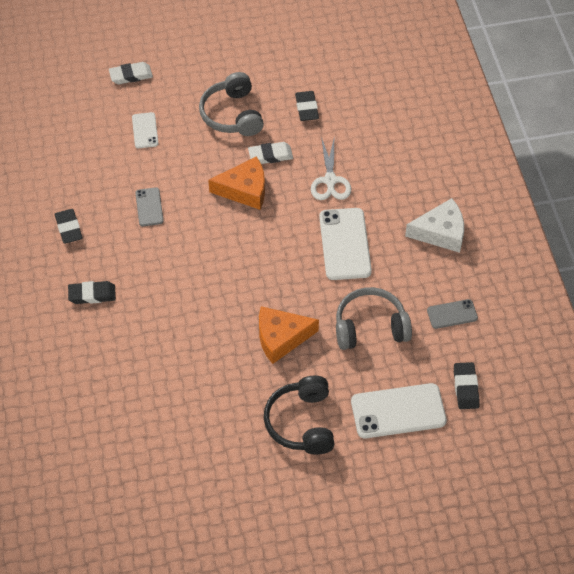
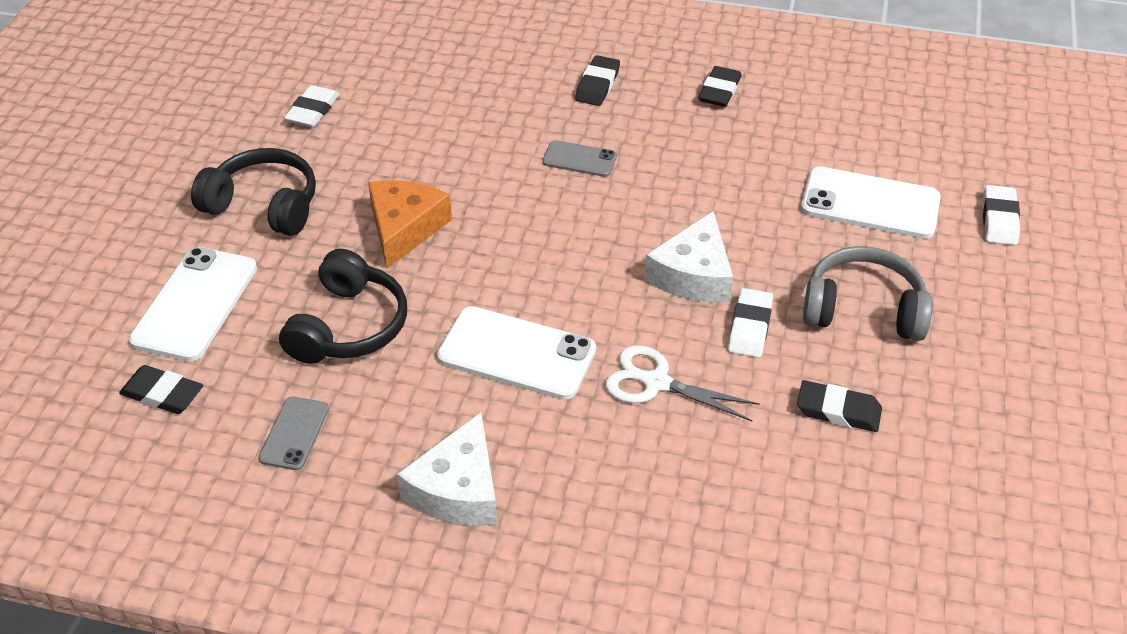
camera: 115 degrees right, 10 degrees down
(69, 228) = (719, 91): black eraser -> black eraser turned 75 degrees counterclockwise
(145, 130) = (870, 203): white phone -> white phone, size x1.82
(149, 207) = (715, 169): grey phone -> grey phone (579, 159)
(197, 446) = (313, 111): none -> white eraser
(244, 190) = (693, 274): orange cheese -> white cheese
(370, 327) = (348, 326): grey headphones -> black headphones

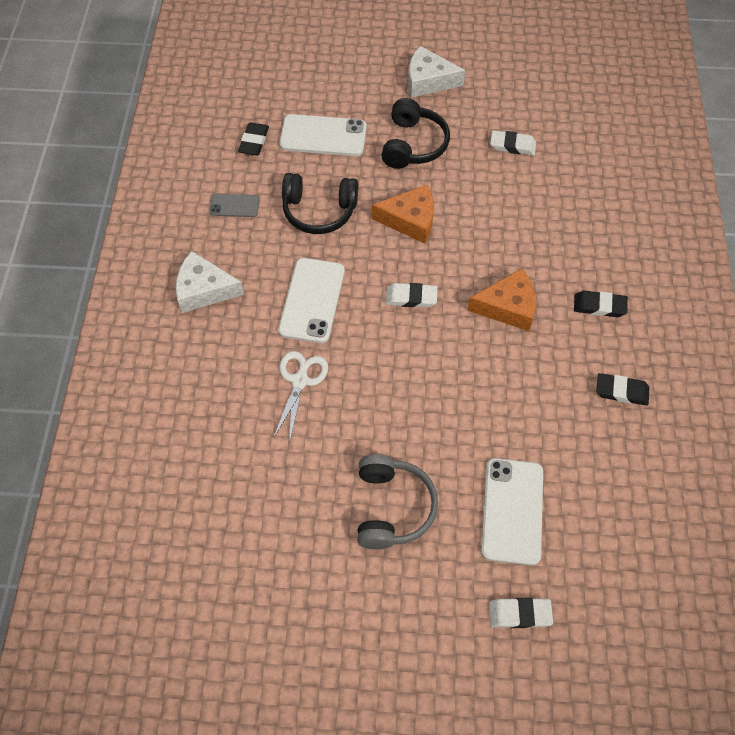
camera: 80 degrees right, 15 degrees up
(579, 159) = (508, 307): grey phone -> orange cheese
(693, 274) = (404, 392): white cheese -> white cheese (428, 81)
(749, 327) = (360, 432): white eraser -> white eraser (411, 297)
(838, 411) = (292, 493): black eraser -> none

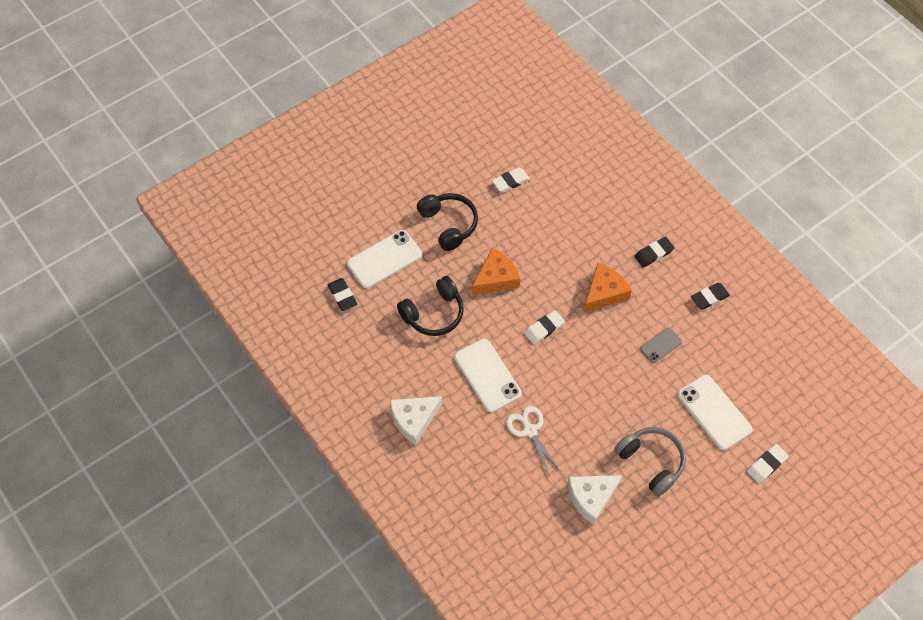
camera: 40 degrees left, 0 degrees up
(234, 205) = (375, 350): grey phone -> grey phone (661, 345)
(428, 81) = (415, 171): white cheese -> white cheese (591, 497)

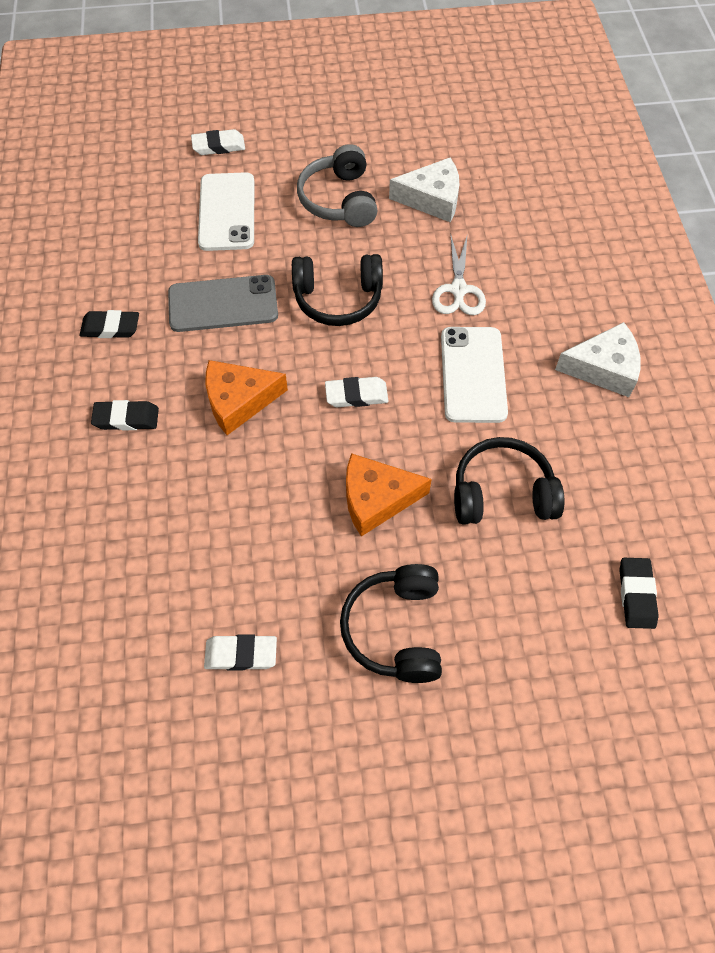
camera: 150 degrees left, 0 degrees up
(384, 259) = (537, 623): white phone -> none
(597, 385) = (338, 298): none -> black headphones
(661, 345) = (223, 304): grey phone -> grey phone, size x1.82

